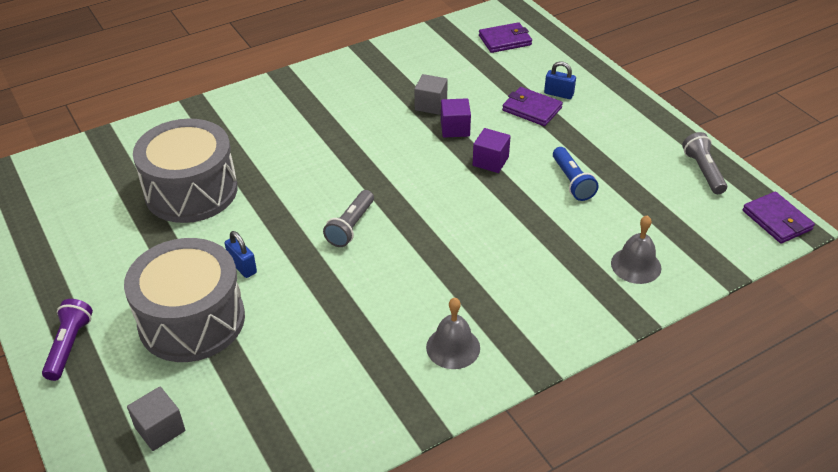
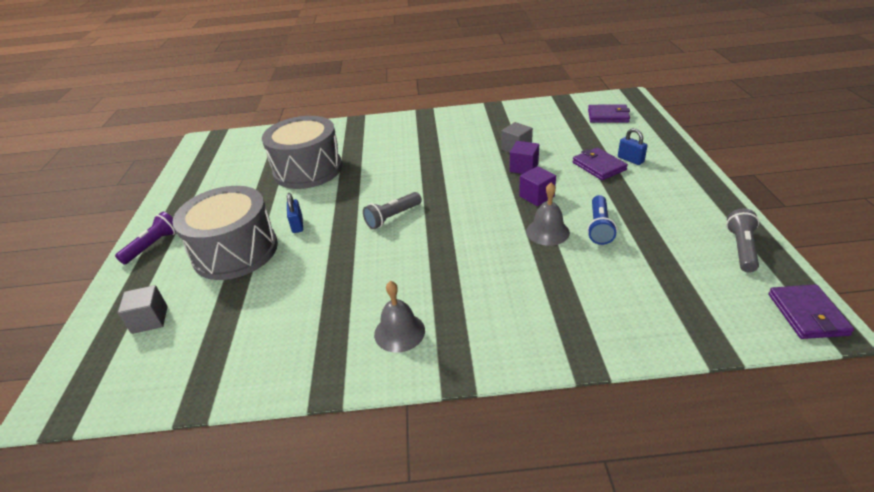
camera: 30 degrees right, 5 degrees down
(636, 265) = (618, 313): grey bell -> grey bell (547, 232)

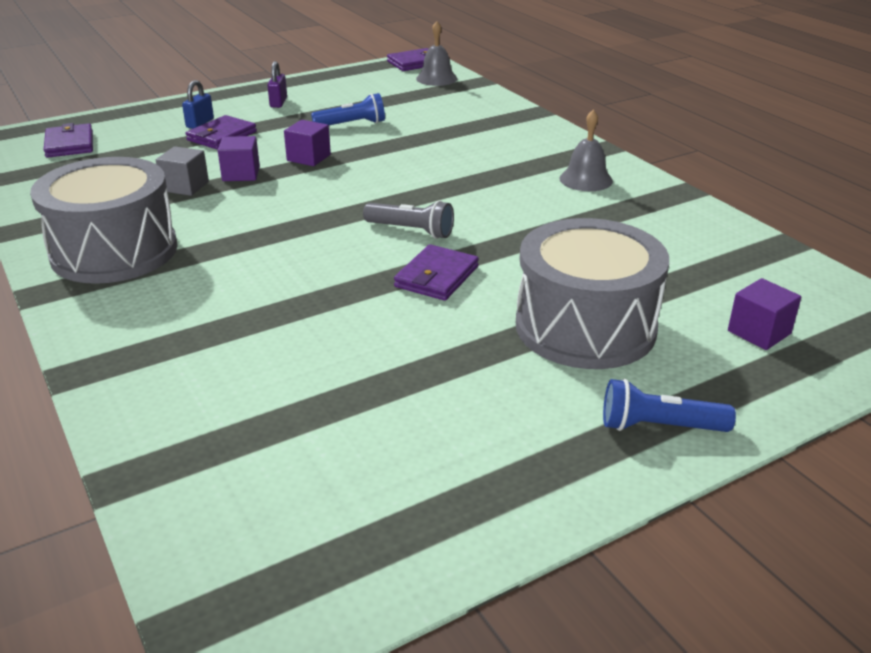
camera: 120 degrees left, 5 degrees down
(150, 319) = (759, 332): grey cube -> purple cube
(153, 245) = (659, 426): purple flashlight -> blue flashlight
(297, 225) = (484, 298): blue padlock -> none
(308, 170) = (321, 353): grey drum -> grey drum (114, 251)
(333, 214) = (436, 277): none -> purple wallet
(547, 232) = (376, 144): grey bell -> grey bell (436, 78)
(671, 198) = (278, 102): none -> purple padlock
(741, 248) = (348, 78): grey flashlight -> none

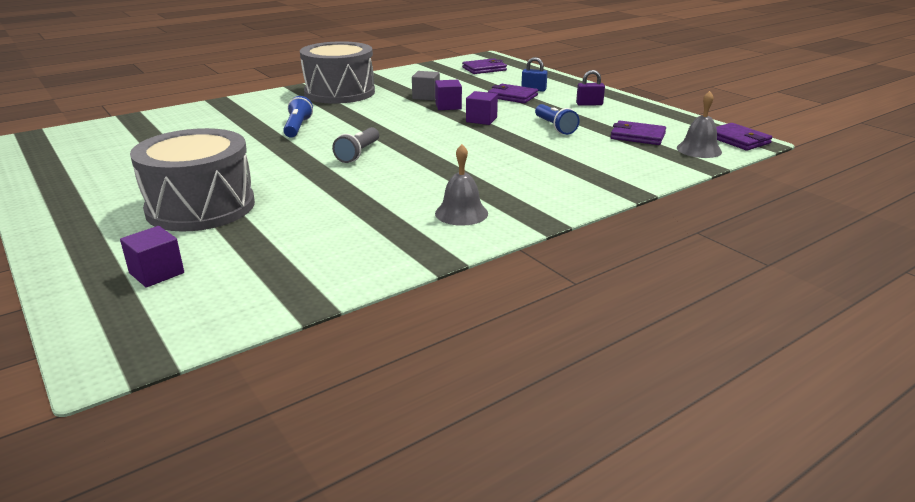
camera: 85 degrees right, 5 degrees down
(436, 277) = (288, 163): purple wallet -> purple wallet (637, 136)
(659, 426) = (70, 226): blue flashlight -> blue flashlight (297, 127)

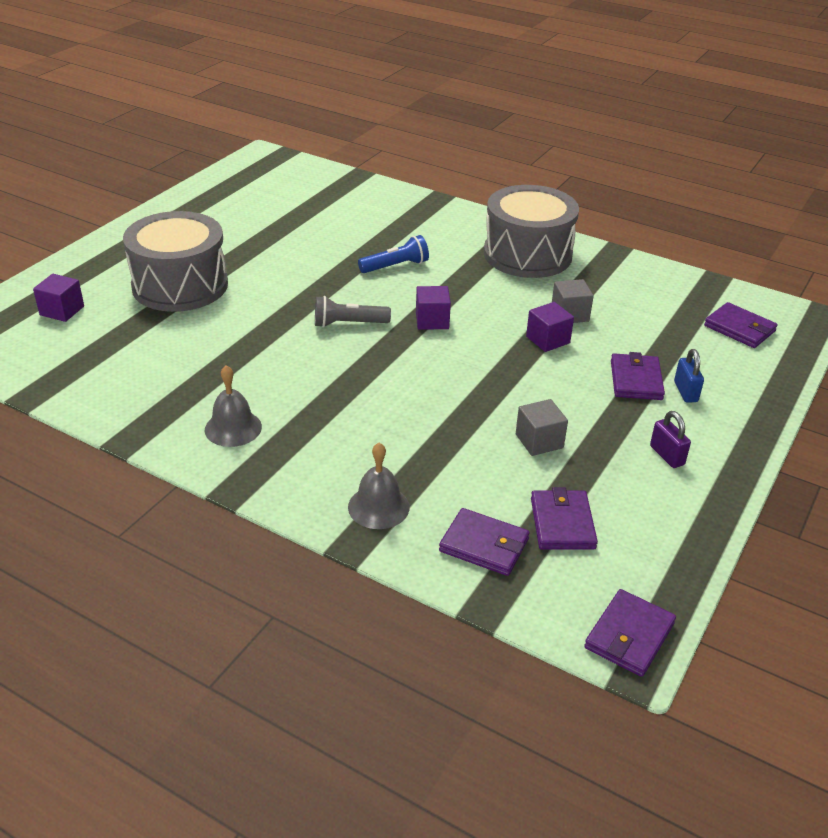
camera: 65 degrees right, 10 degrees up
(481, 120) = (518, 376): purple cube -> purple cube (432, 321)
(554, 127) = (539, 441): blue flashlight -> grey cube
(649, 157) = (484, 545): none -> purple wallet
(699, 149) = (550, 593): grey bell -> grey bell (378, 507)

